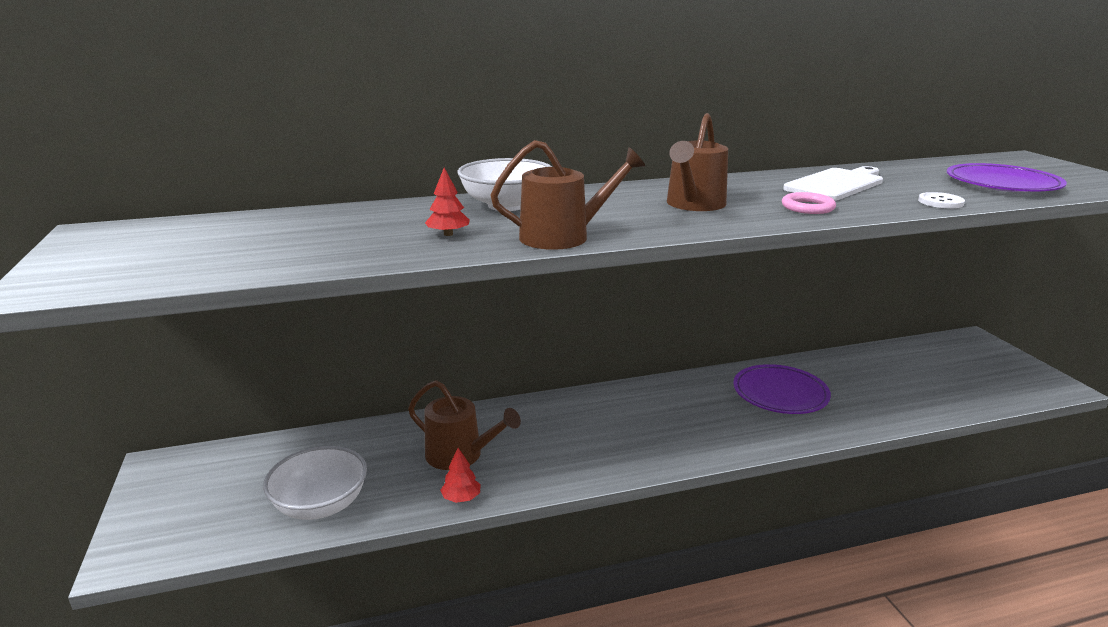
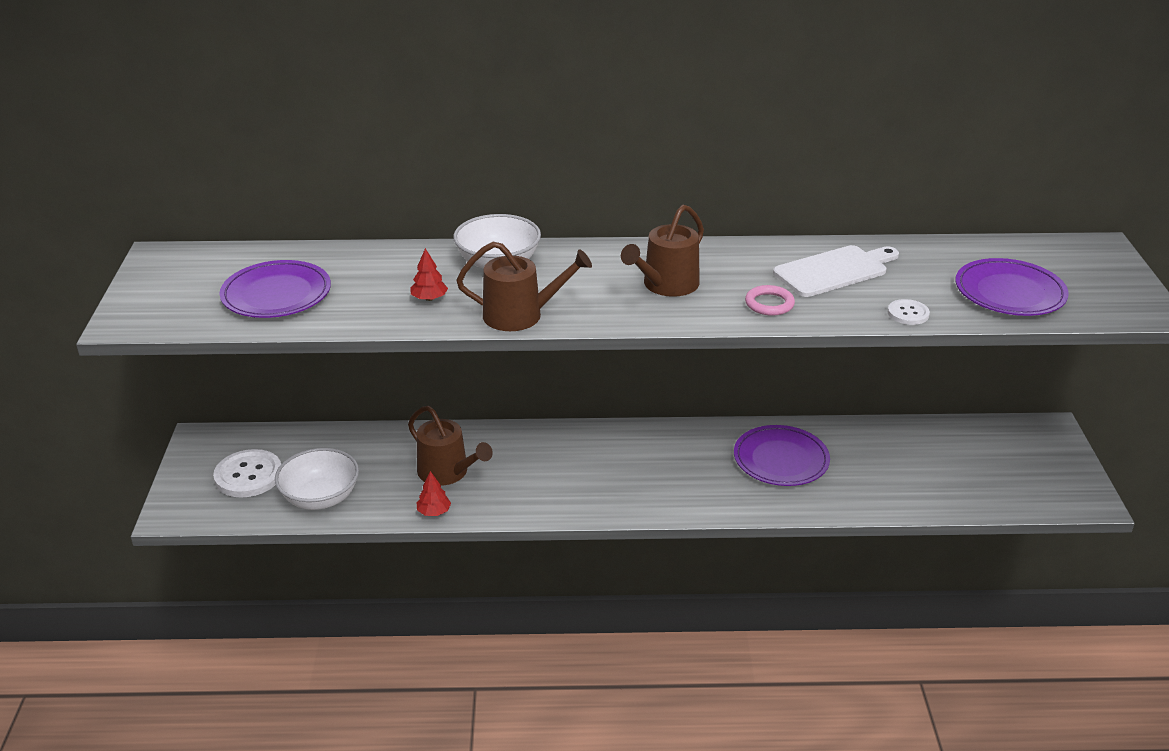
camera: 15 degrees right, 10 degrees up
(225, 495) = (248, 475): none -> white button
(256, 247) = (276, 295): none -> purple plate

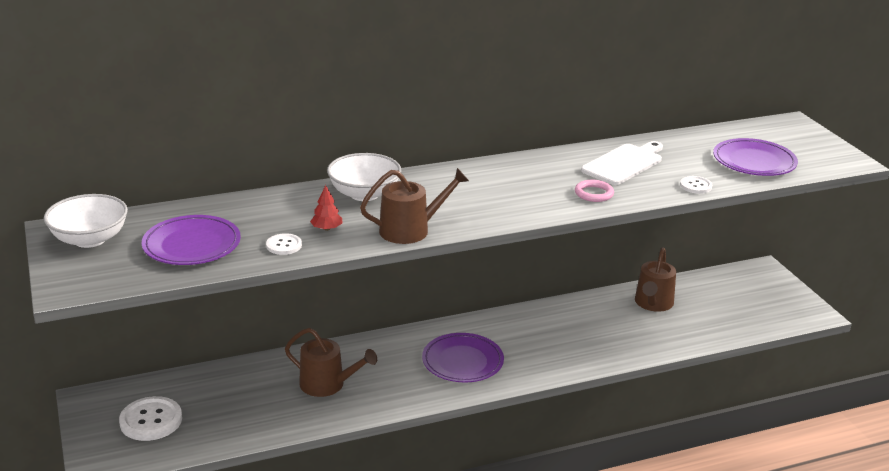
camera: 20 degrees left, 5 degrees down
(320, 497) = (228, 426): white bowl -> white bowl (90, 239)
(370, 311) = (284, 245): none -> white button
(434, 512) = (334, 417): red tree -> none
(666, 285) = (508, 191): brown watering can -> brown watering can (653, 303)
(781, 460) = (586, 325): purple plate -> purple plate (462, 361)

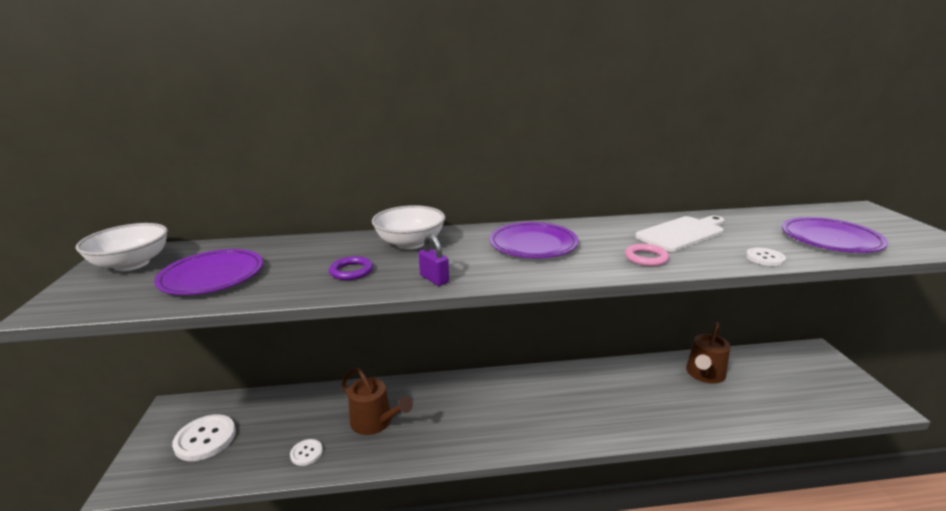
camera: 15 degrees right, 5 degrees down
(284, 245) = (296, 284): white button -> white button (306, 453)
(326, 229) = (351, 271): red tree -> purple ring
(410, 230) = (434, 279): brown watering can -> purple padlock
(462, 361) = (508, 414): purple plate -> purple plate (533, 244)

